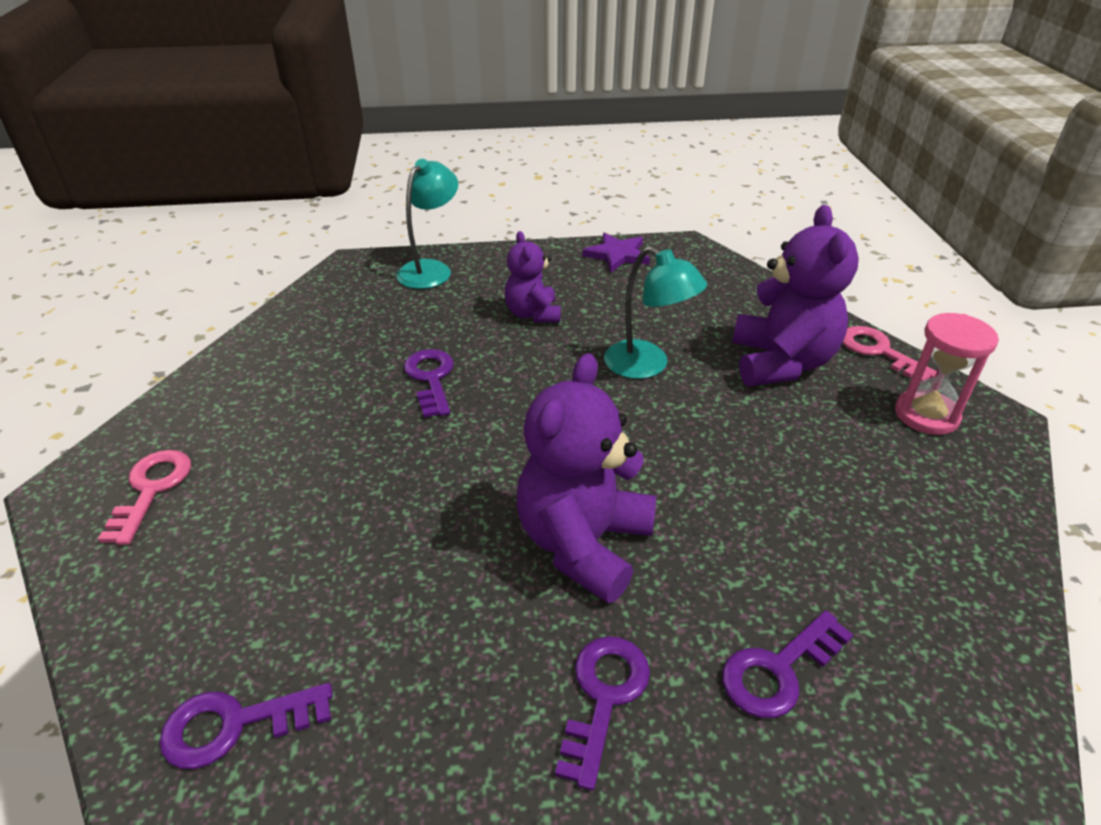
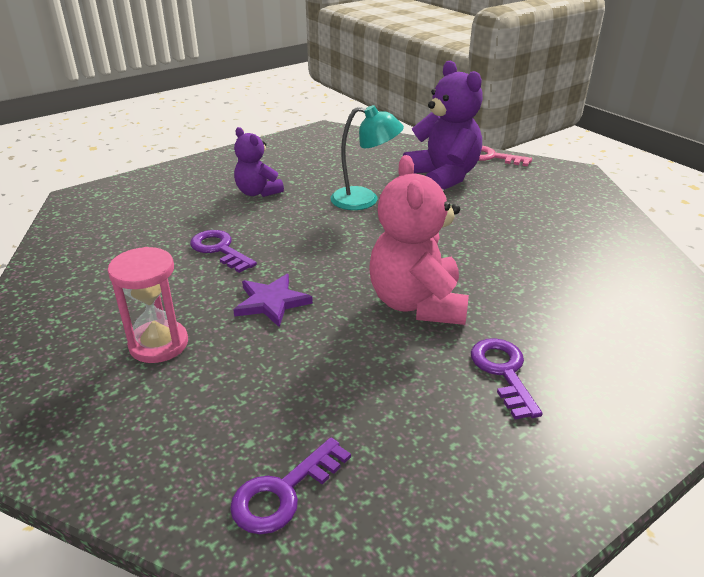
camera: 30 degrees left, 5 degrees down
(151, 489) = (51, 390): pink key -> none
(431, 269) = (149, 185): turquoise lamp -> none
(583, 543) = (417, 303): purple teddy bear -> pink teddy bear
(617, 255) = (283, 145): purple star -> purple star (271, 302)
(778, 670) = (579, 322): purple key -> none
(926, 415) = (542, 180): pink hourglass -> pink hourglass (158, 344)

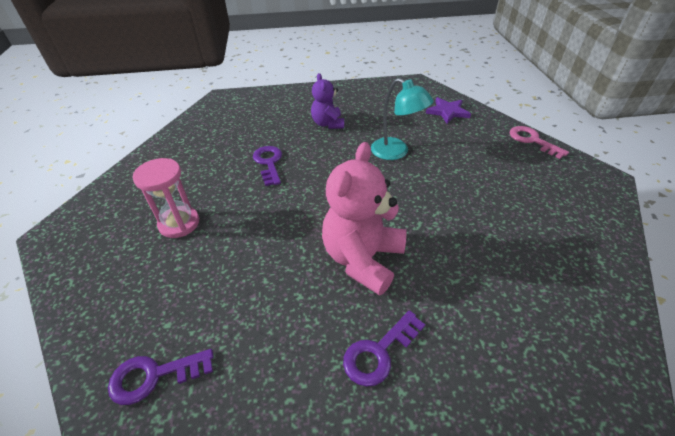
camera: 30 degrees right, 10 degrees up
(271, 302) = (267, 217): purple star -> purple star (447, 112)
(443, 177) = (475, 148): purple teddy bear -> none
(503, 372) = (379, 352): purple key -> purple key turned 150 degrees counterclockwise

